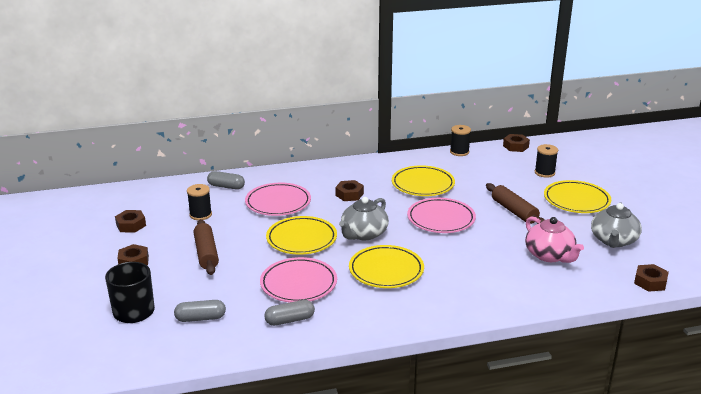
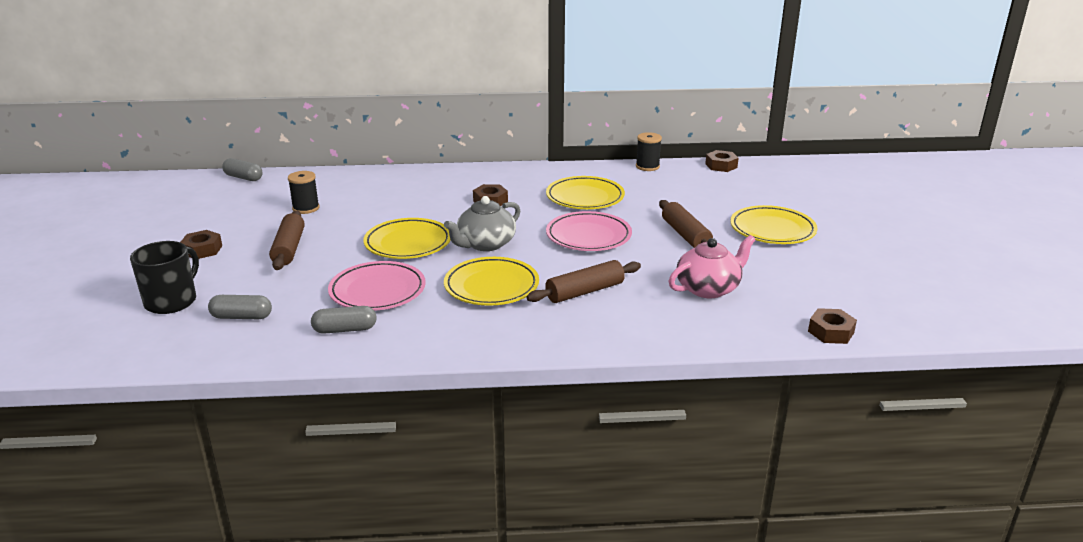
camera: 10 degrees right, 0 degrees up
(131, 225) = (222, 212): brown nut -> none
(226, 186) = (351, 182): grey capsule -> grey capsule (243, 178)
(278, 203) = (401, 203): pink plate -> none
(459, 268) = (585, 292): none -> brown rolling pin
(544, 173) = (745, 196): black spool -> none
(550, 255) = (708, 288): pink teapot -> pink teapot turned 105 degrees counterclockwise
(613, 240) = (801, 279): grey teapot -> none

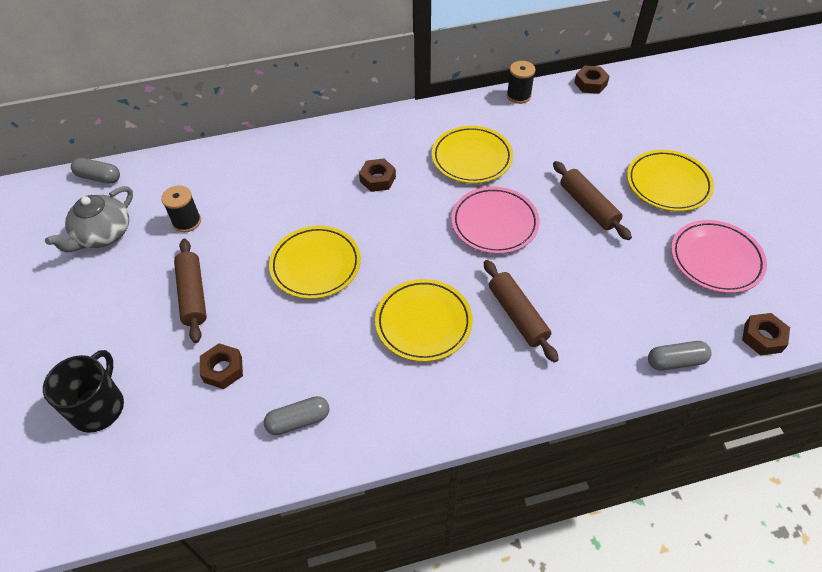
camera: 10 degrees left, 25 degrees up
(202, 250) = (99, 313): brown nut -> brown nut (223, 369)
(242, 317) = (183, 419): grey capsule -> grey capsule (675, 361)
(377, 291) = (310, 351): pink plate -> pink plate (715, 259)
(485, 244) = (395, 253): grey teapot -> grey teapot (103, 234)
(585, 292) = (517, 315): brown rolling pin -> brown rolling pin turned 75 degrees counterclockwise
(708, 288) = (633, 289): pink teapot -> none

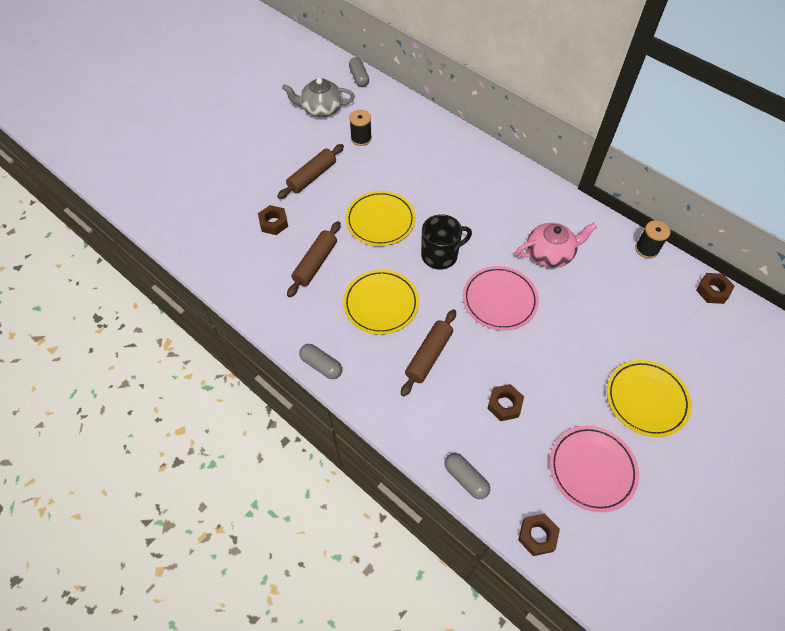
camera: 55 degrees right, 5 degrees up
(98, 407) = (214, 185): black mug -> black mug (440, 255)
(298, 421) = (266, 280): grey capsule -> grey capsule (321, 365)
(377, 179) = (480, 211): brown nut -> brown nut (504, 405)
(471, 158) = (550, 254): yellow plate -> pink teapot
(588, 206) = (569, 353): brown rolling pin -> brown rolling pin (315, 263)

